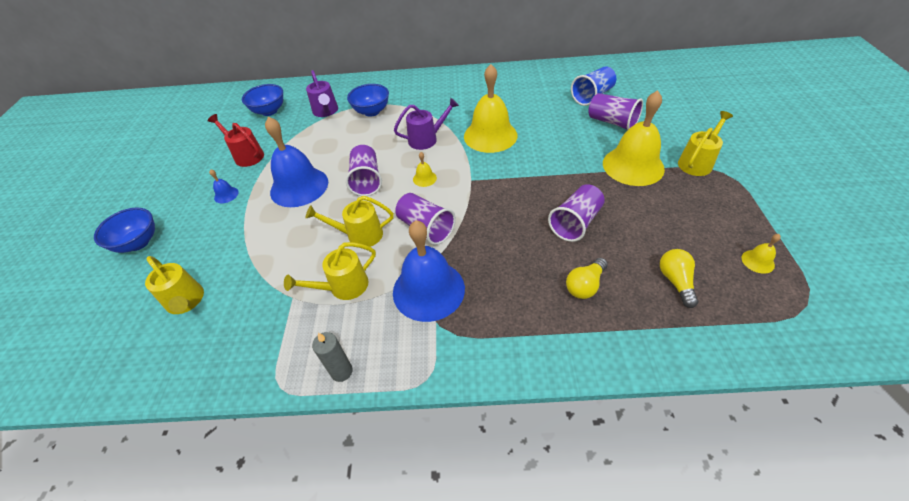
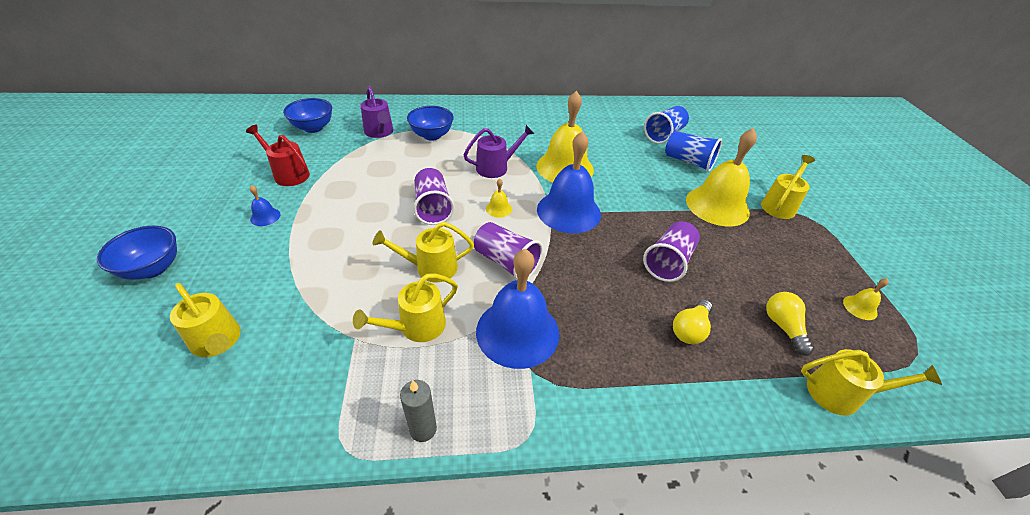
camera: 10 degrees left, 5 degrees down
(299, 186) = (354, 211): blue bell -> blue bell (568, 211)
(612, 122) = (688, 161): purple cup -> blue cup
(719, 343) = (841, 394): none -> yellow watering can

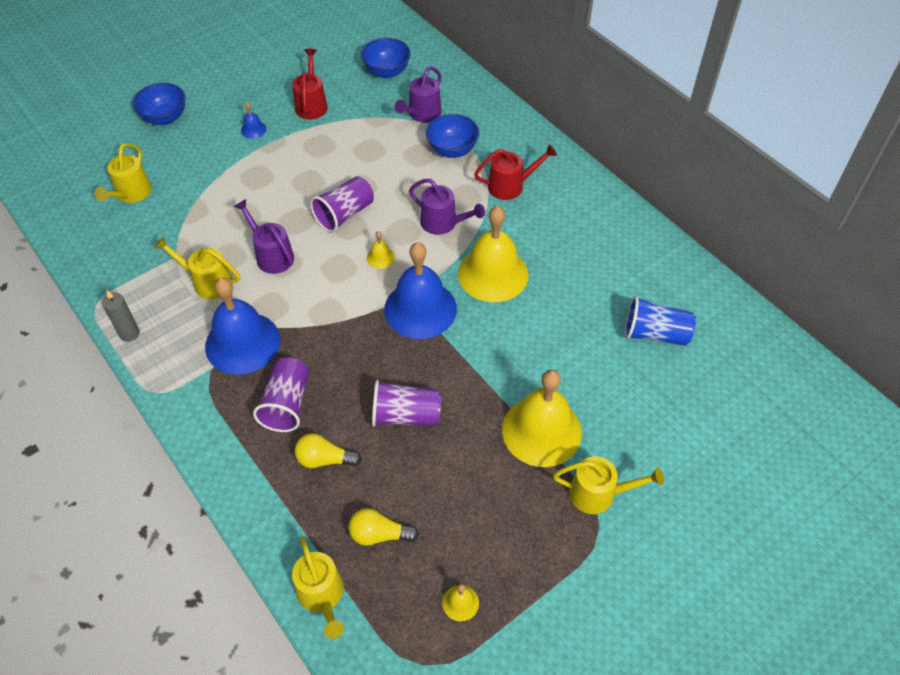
camera: 60 degrees right, 10 degrees up
(430, 268) = (271, 255): yellow watering can -> purple watering can
(494, 129) = (511, 186): none -> red watering can
(506, 262) = (314, 298): purple cup -> purple cup (287, 404)
(688, 161) = (613, 377): blue cup -> none
(783, 327) = (379, 534): yellow light bulb -> yellow light bulb turned 135 degrees counterclockwise

